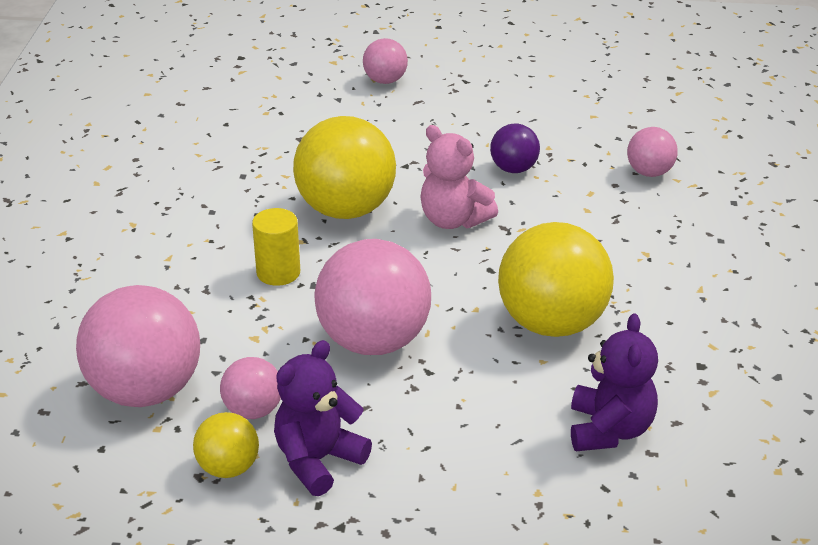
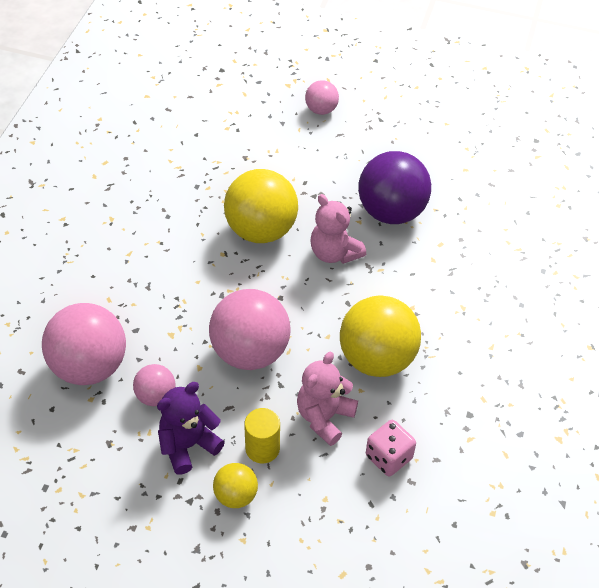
camera: 10 degrees right, 15 degrees up
(228, 468) = (129, 440): yellow ball -> yellow ball (236, 495)
(278, 272) = (200, 280): yellow cylinder -> yellow cylinder (262, 448)
(503, 398) = (324, 417): none -> pink teddy bear
(513, 169) = (391, 212): purple ball -> purple ball, size x1.97
(609, 430) = (388, 457): purple teddy bear -> pink dice
(649, 172) = (490, 232): pink ball -> none

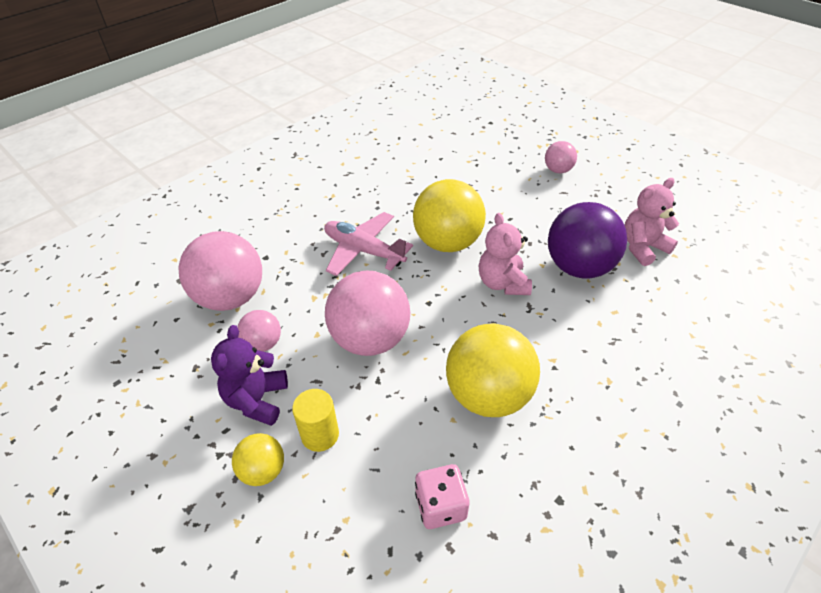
camera: 30 degrees right, 5 degrees down
(186, 269) = (363, 251): none -> pink plane
(188, 445) = (257, 400): purple teddy bear -> purple teddy bear turned 75 degrees counterclockwise
(324, 417) = (399, 431): pink teddy bear -> pink teddy bear (642, 247)

